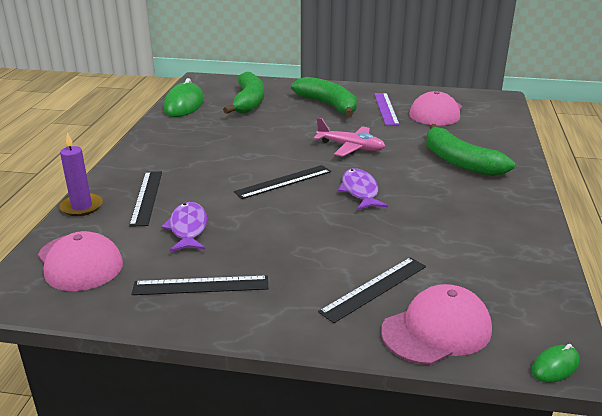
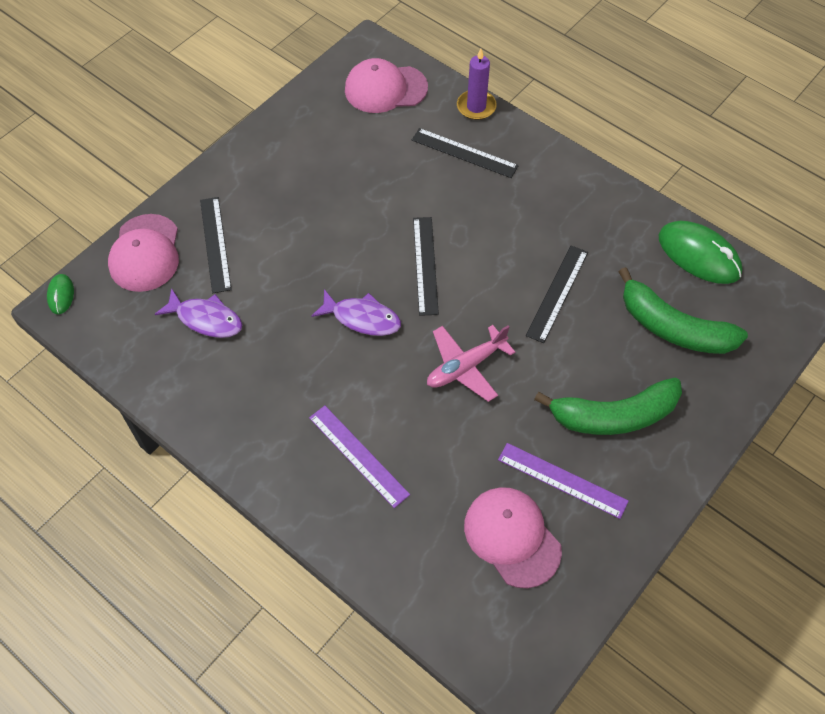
camera: 120 degrees right, 30 degrees up
(188, 228) = (388, 164): purple fish -> purple fish (206, 319)
(201, 286) = (301, 146): black ruler -> black ruler (557, 293)
(459, 162) = (358, 455): green banana -> purple ruler

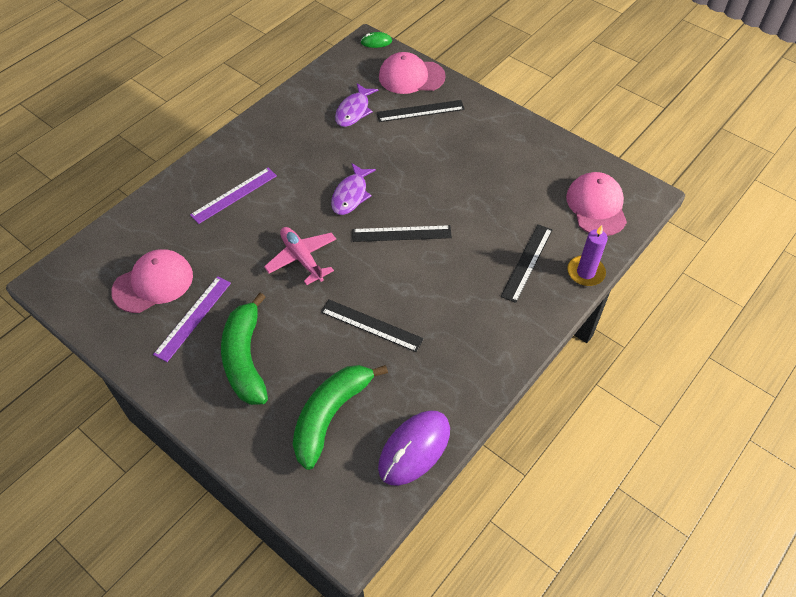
camera: 90 degrees right, 5 degrees down
(699, 255) = (414, 449): green mouse -> purple mouse

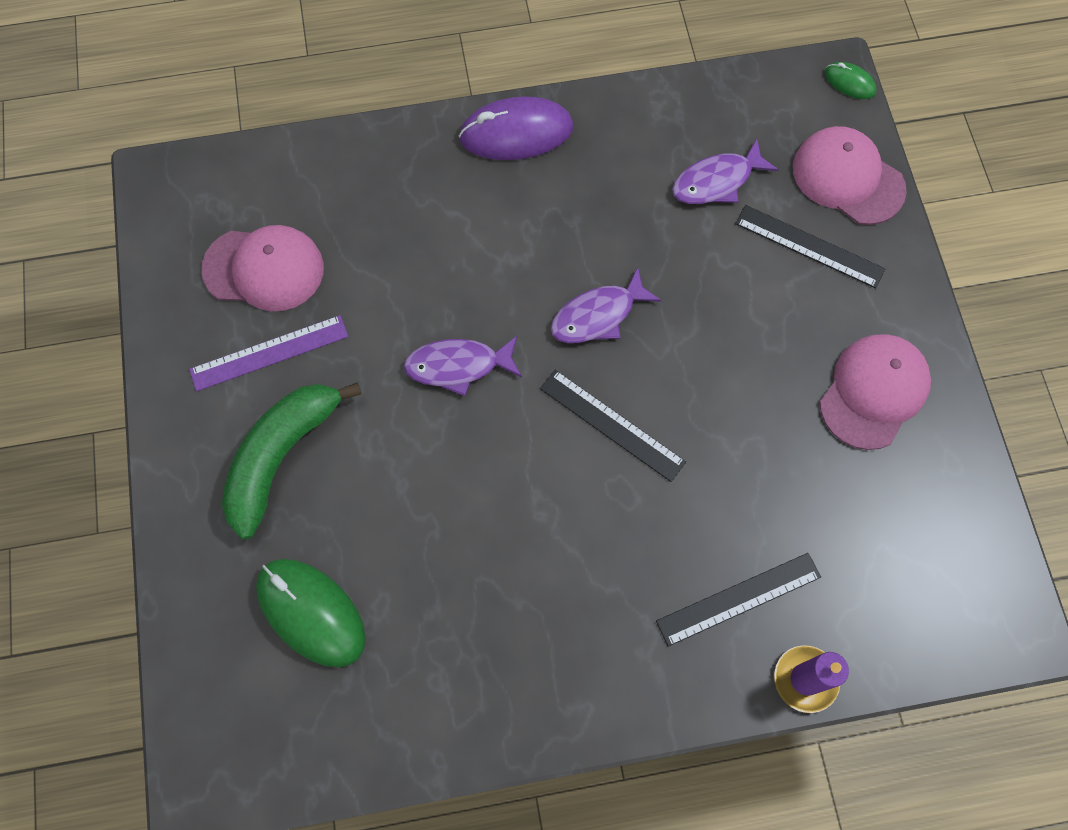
camera: 40 degrees right, 15 degrees up
(234, 195) = (454, 208): purple ruler -> none
(302, 258) = (458, 366): pink plane -> purple fish
(331, 415) = (311, 613): green banana -> green mouse
(371, 325) = (460, 529): black ruler -> none
(414, 449) = (365, 739): purple mouse -> purple mouse (516, 133)
(596, 206) = (921, 590): pink cap -> pink cap (874, 392)

